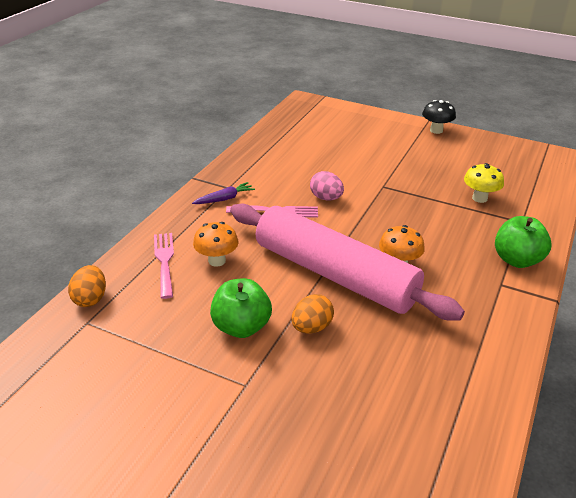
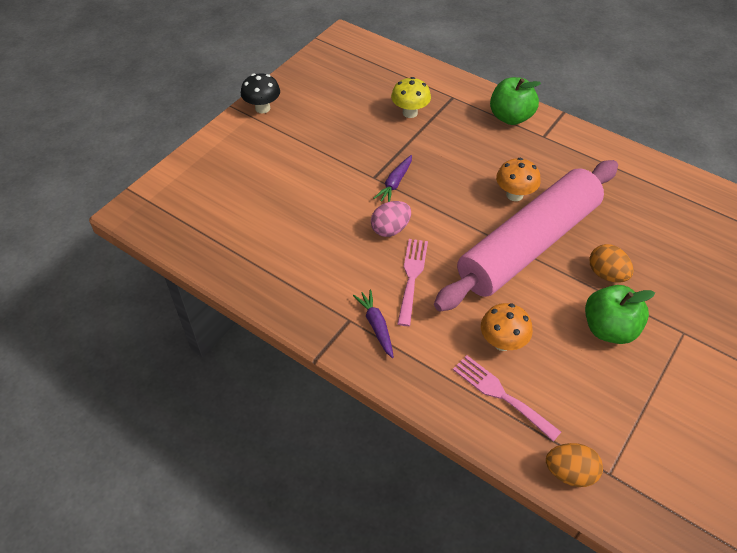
camera: 80 degrees left, 15 degrees up
(164, 261) = (501, 394): pink fork -> pink fork turned 45 degrees clockwise
(381, 197) = (395, 183): none -> purple carrot

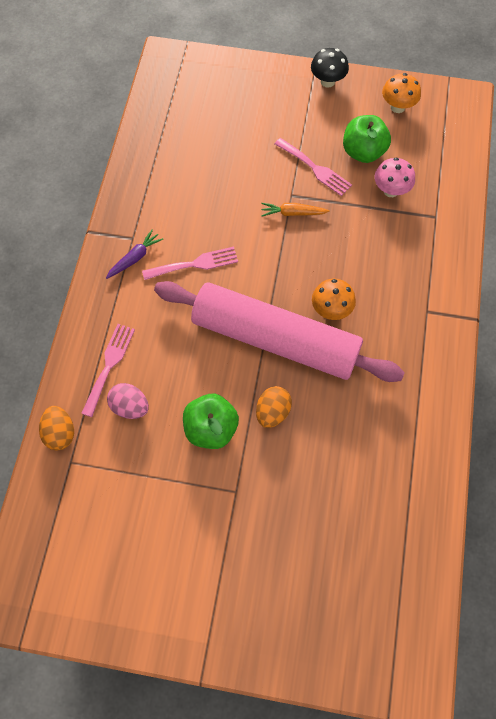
camera: 65 degrees right, 15 degrees up
(355, 151) = (315, 168): none -> pink fork
(390, 229) = (238, 230): pink egg -> pink egg (130, 407)
(395, 183) = (293, 213): purple carrot -> orange carrot
(410, 113) = (391, 190): yellow mushroom -> pink mushroom
(502, 342) = (159, 351): orange mushroom -> orange mushroom (397, 107)
(510, 117) = (437, 274): green apple -> green apple (363, 152)

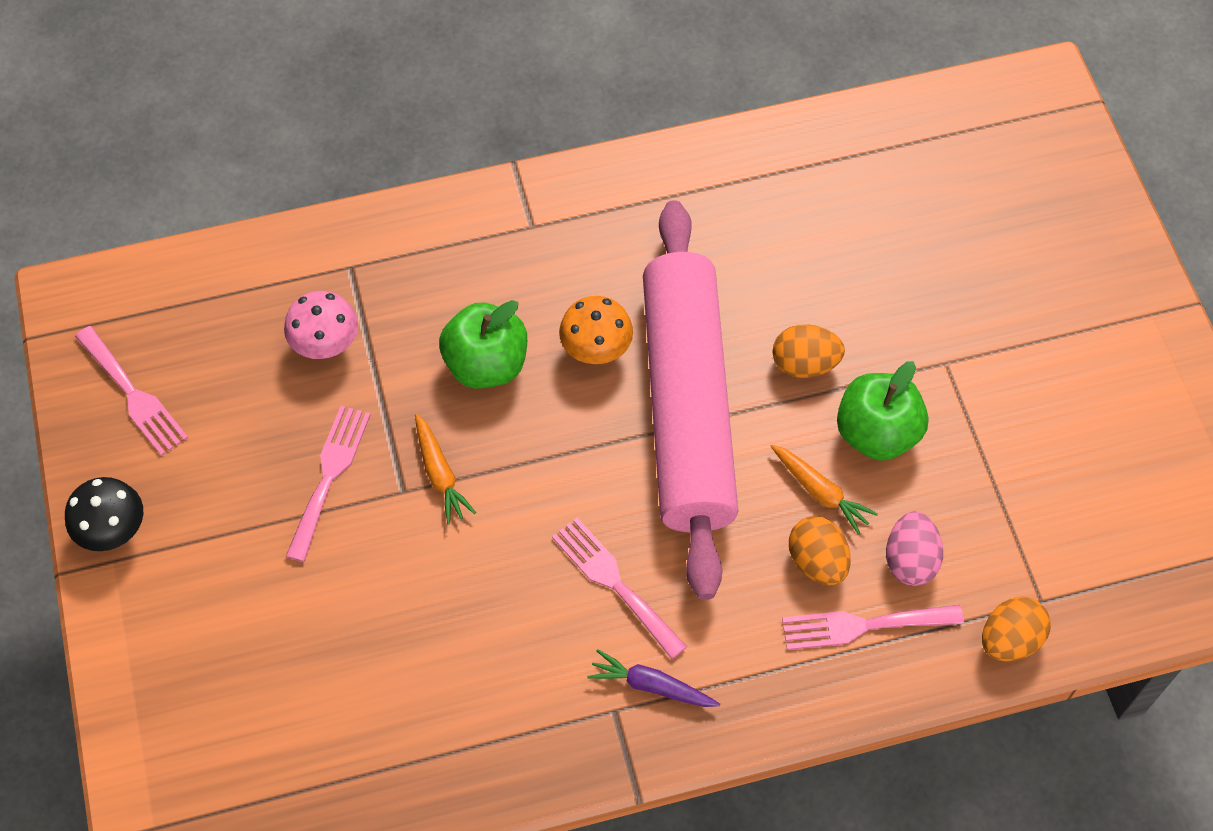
camera: 115 degrees left, 5 degrees down
(155, 360) = (817, 561): none -> orange egg
(192, 381) = (820, 492): none -> orange carrot
(363, 152) = (260, 414): green apple -> green apple (486, 364)
(397, 107) = (133, 395): orange mushroom -> pink fork

